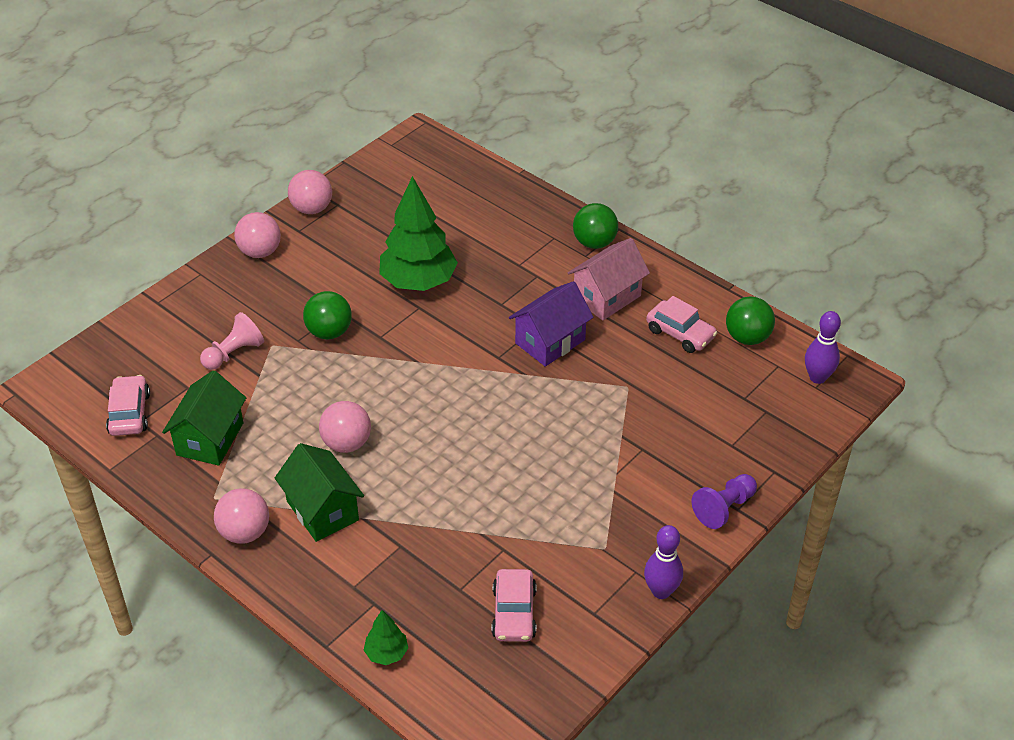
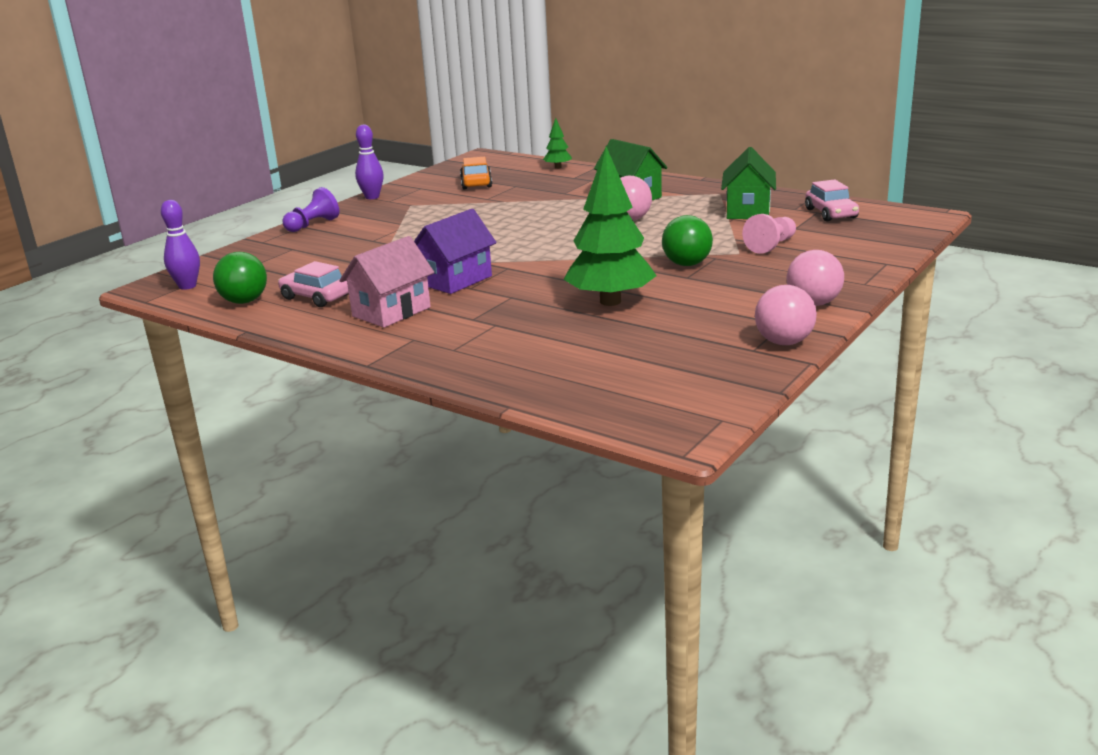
camera: 175 degrees right, 20 degrees down
(245, 532) = (683, 186): pink ball -> none
(514, 613) = (476, 183): pink car -> orange car
(594, 243) = (401, 350): green ball -> none

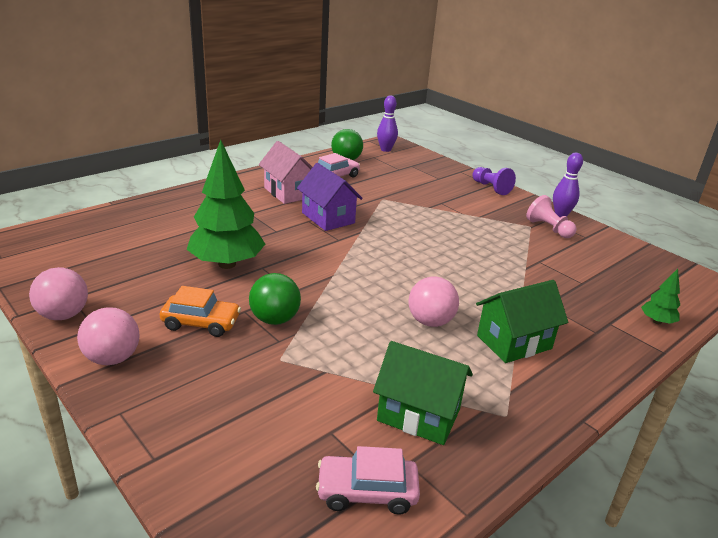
camera: 100 degrees right, 5 degrees up
(476, 183) = (596, 264): orange car -> orange car (201, 323)
(771, 245) = (283, 389): pink pawn -> pink pawn (548, 228)

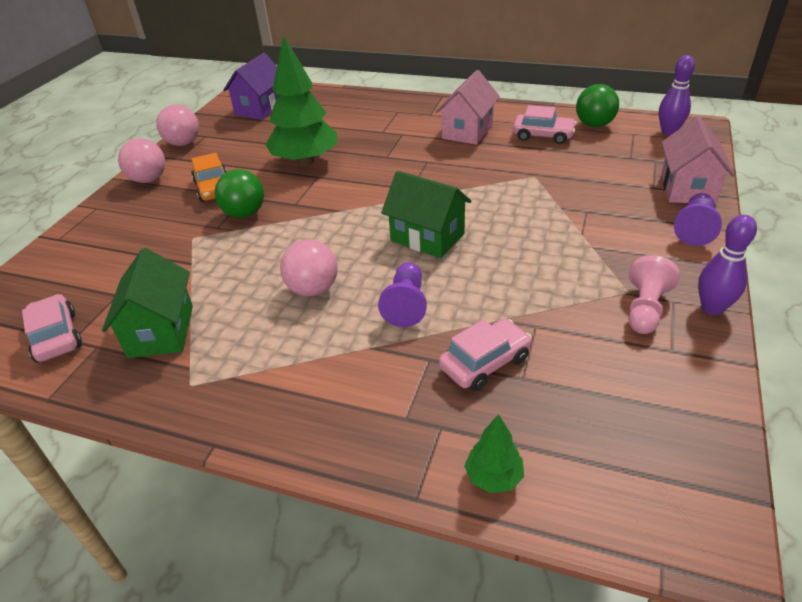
camera: 65 degrees right, 10 degrees up
(328, 218) = (446, 167): purple house -> purple house (260, 108)
(450, 172) = (687, 188): none -> pink house
(483, 292) = (406, 304): none -> purple pawn
(514, 342) = (323, 355): green house -> green house (427, 237)
(562, 288) = (485, 363): none -> pink car

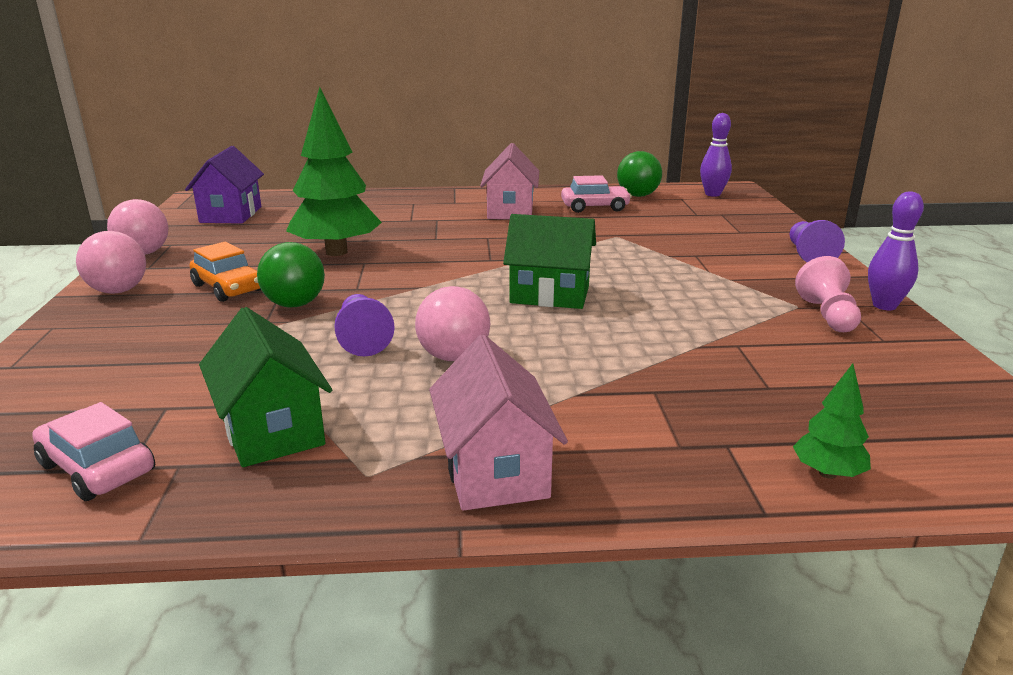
camera: 25 degrees left, 15 degrees down
(406, 304) = (581, 351): purple pawn -> purple pawn (363, 339)
(485, 363) = (718, 383): pink car -> none
(687, 188) = (771, 229): pink house -> pink house (494, 471)

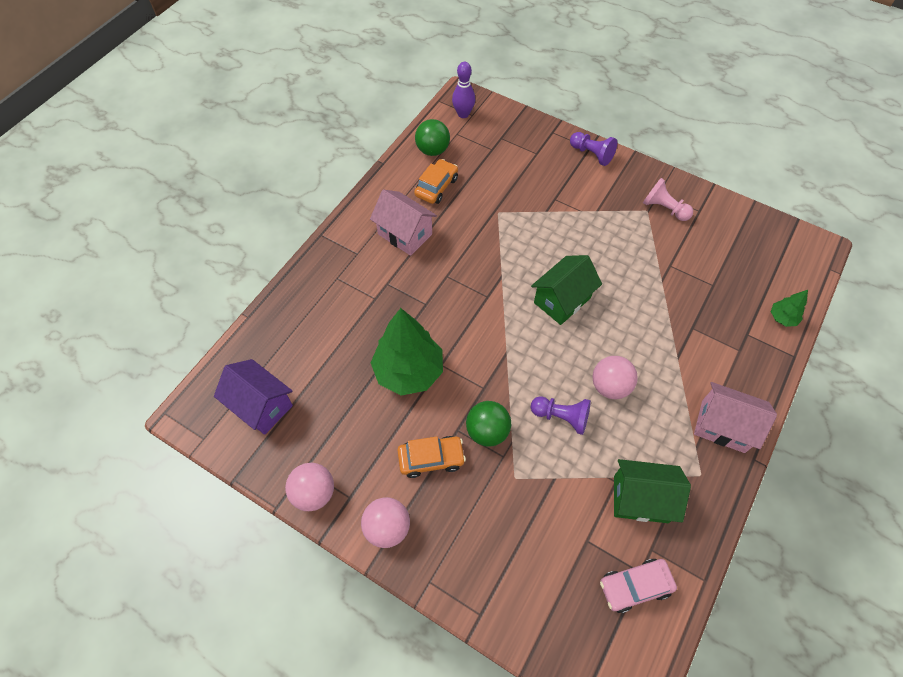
camera: 55 degrees left, 35 degrees up
(595, 207) = (436, 187): pink car -> orange car
(884, 306) = (668, 179): purple bowling pin -> none

